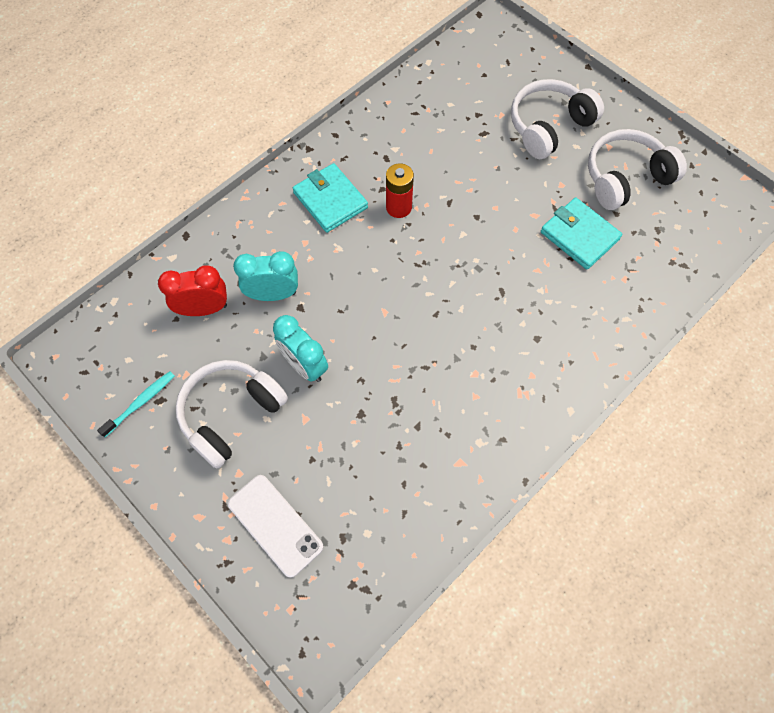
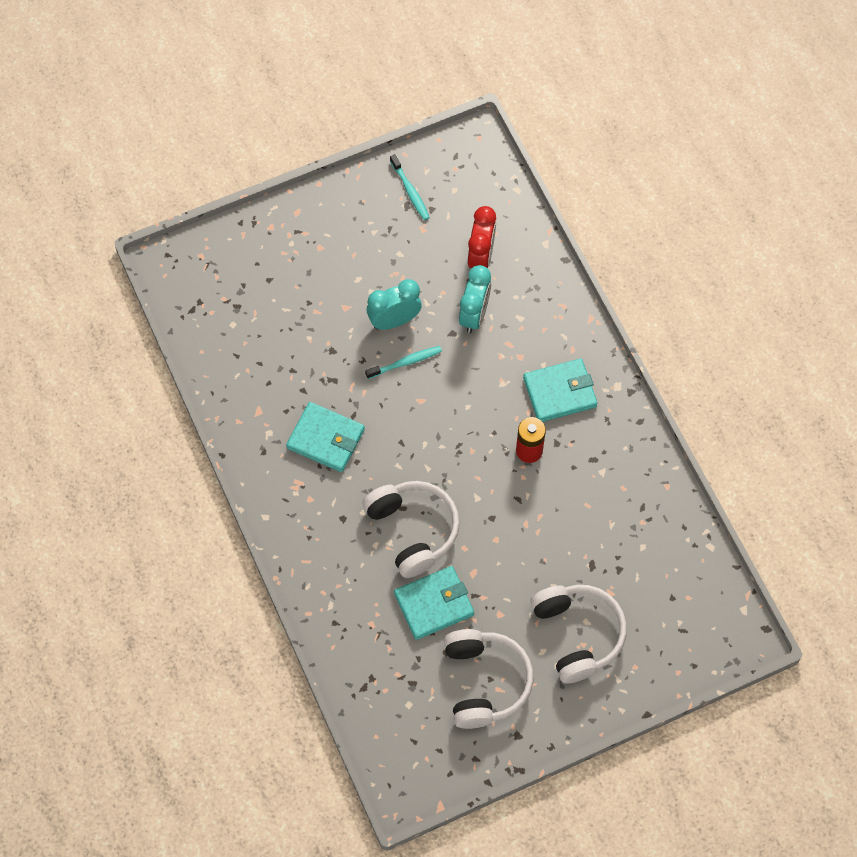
camera: 110 degrees right, 0 degrees up
(231, 414) = (373, 254): white headphones -> white headphones (413, 530)
(275, 525) = (267, 262): white phone -> none
(348, 339) = (405, 362): none -> turquoise toothbrush
(462, 384) = (325, 439): none -> turquoise wallet

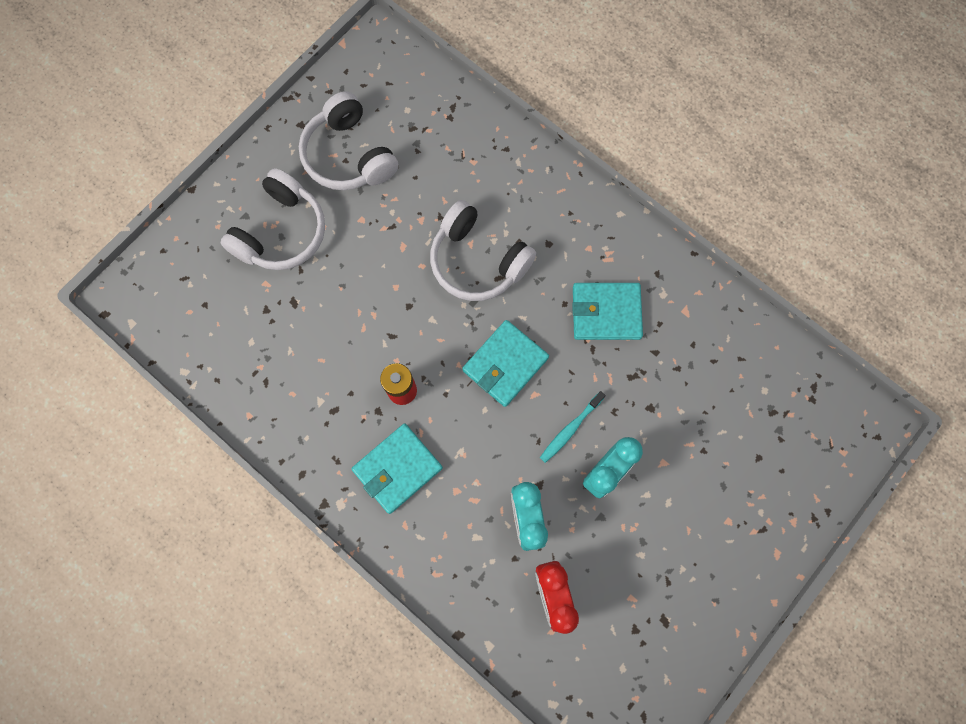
camera: 155 degrees right, 10 degrees up
(410, 191) = (670, 642): turquoise toothbrush -> none
(434, 604) = (425, 202): turquoise wallet -> turquoise wallet (505, 364)
(577, 634) = (281, 232): white headphones -> white headphones turned 105 degrees counterclockwise

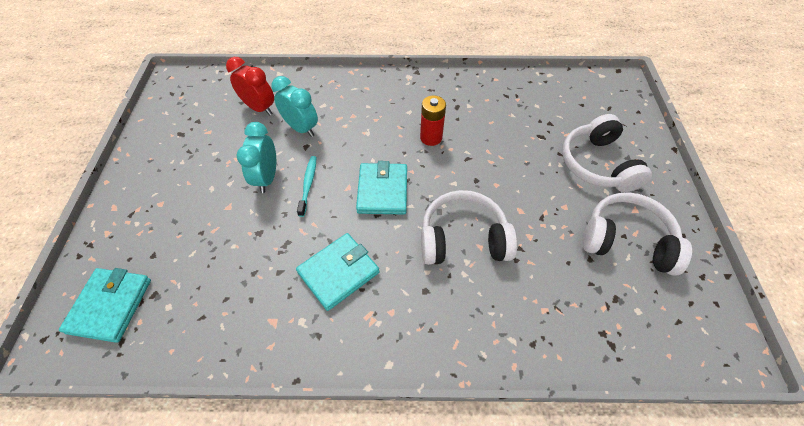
camera: 140 degrees right, 20 degrees down
(397, 468) = (395, 105): turquoise wallet -> turquoise wallet (110, 306)

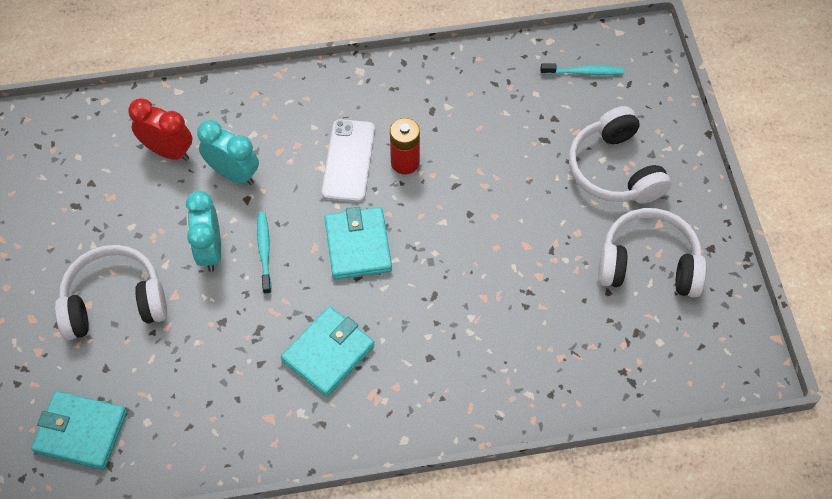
camera: 10 degrees left, 5 degrees up
(110, 306) = (81, 431): turquoise wallet -> turquoise wallet turned 75 degrees counterclockwise
(388, 131) = (349, 161): none -> white phone
(463, 238) = (463, 291): white headphones -> white headphones (115, 302)
(574, 96) = (584, 72): none -> turquoise toothbrush

